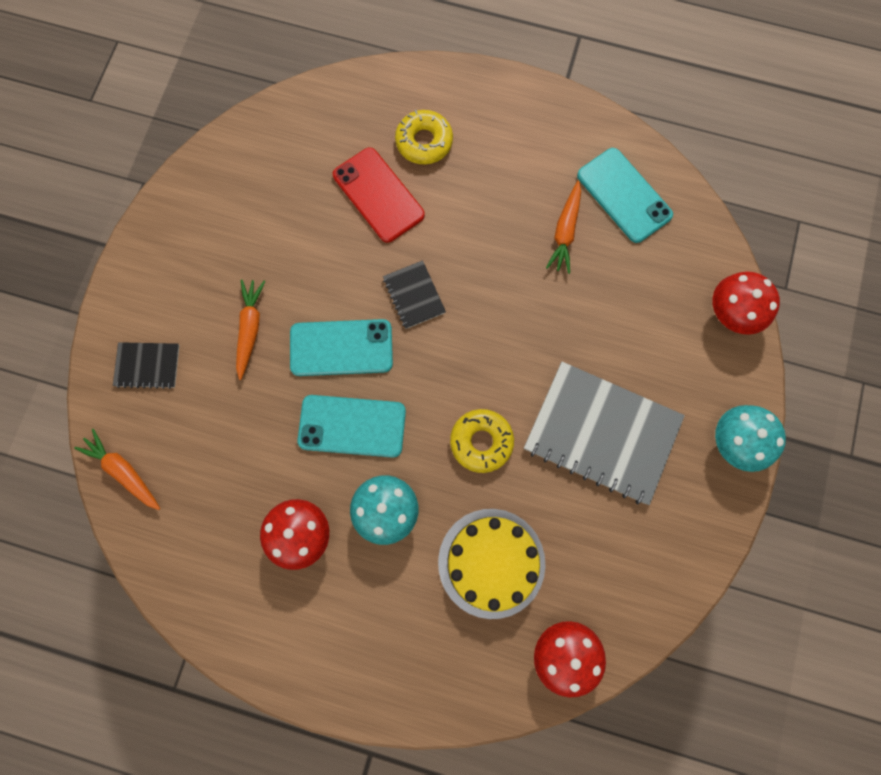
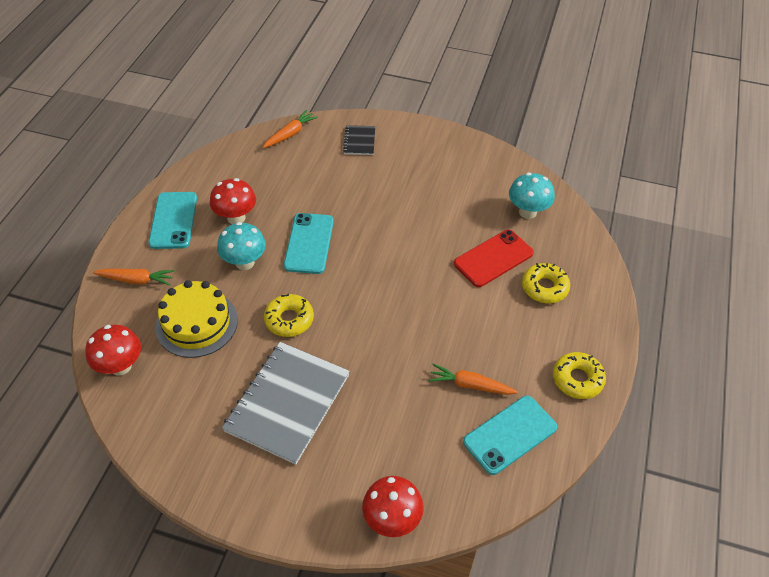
camera: 90 degrees right, 25 degrees down
(250, 329) = (384, 189): orange carrot -> orange carrot (136, 280)
(341, 348) = (368, 237): turquoise phone -> turquoise phone (173, 220)
(414, 295) = (409, 279): black notebook -> none
(551, 122) = (577, 379): none -> yellow donut
(734, 443) = (267, 509): turquoise mushroom -> turquoise mushroom (527, 212)

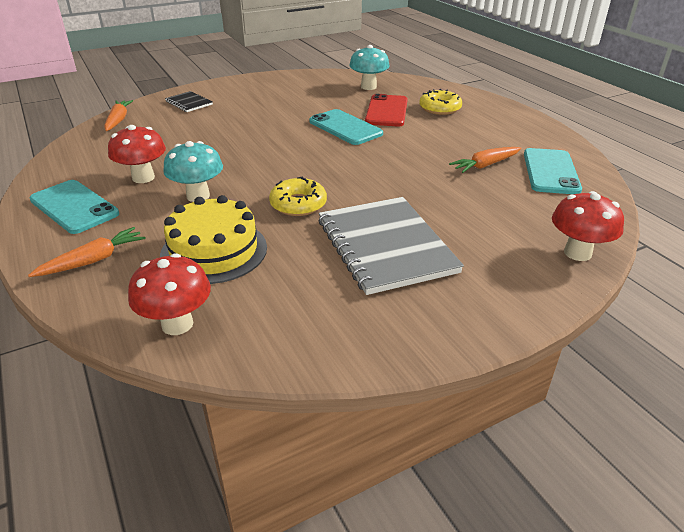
camera: 45 degrees left, 15 degrees down
(309, 243) = (239, 161): turquoise phone -> turquoise phone (345, 127)
(577, 379) = (532, 132): yellow donut -> none

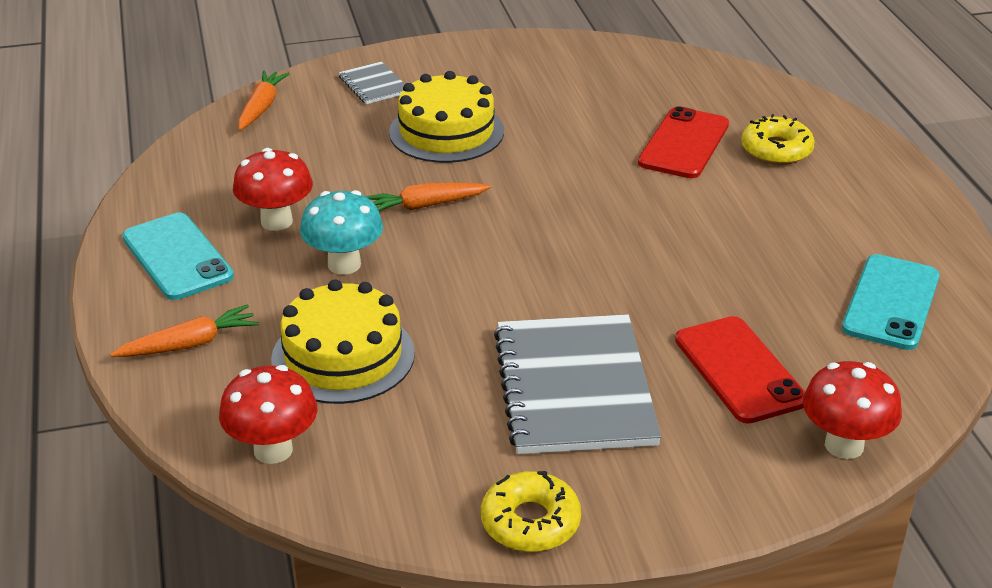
camera: 15 degrees right, 0 degrees up
(189, 103) = (373, 85): black notebook -> grey notebook
(242, 120) = (446, 132): none -> yellow cake
(298, 204) = (479, 301): yellow donut -> yellow donut (530, 522)
(345, 127) = (602, 169): turquoise phone -> none
(368, 87) = (676, 86): turquoise mushroom -> none
(485, 165) = (792, 275): orange carrot -> orange carrot (425, 206)
(486, 219) = (739, 370): none -> red phone

